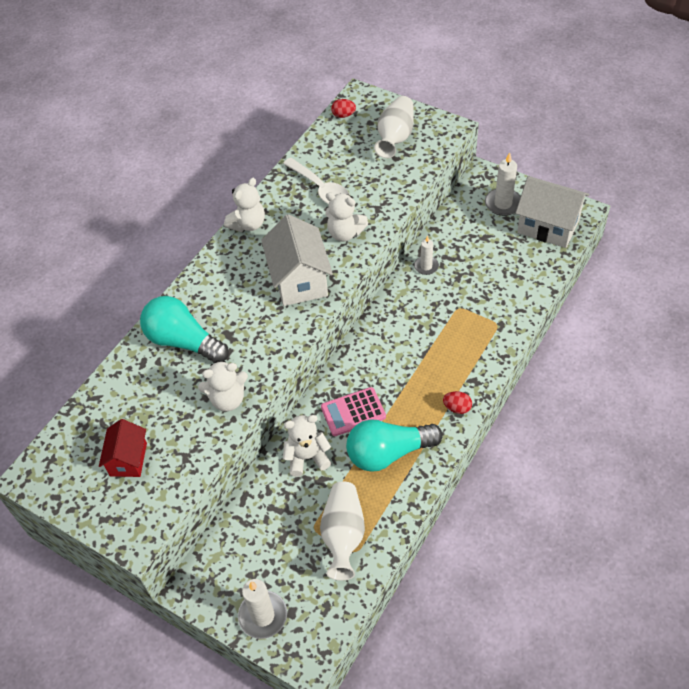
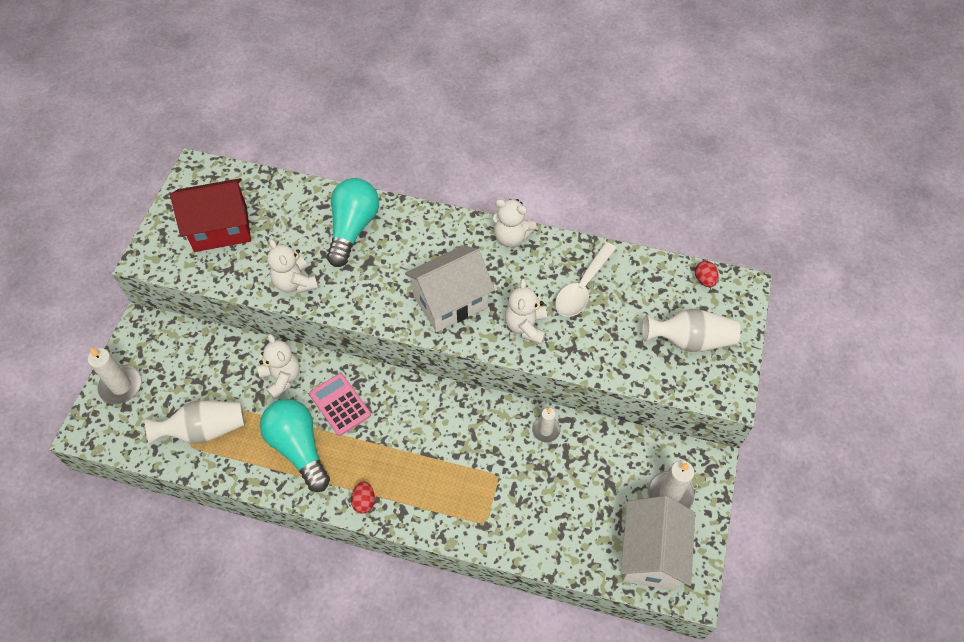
camera: 70 degrees right, 5 degrees up
(128, 459) = (221, 229): red house -> red house, size x1.65

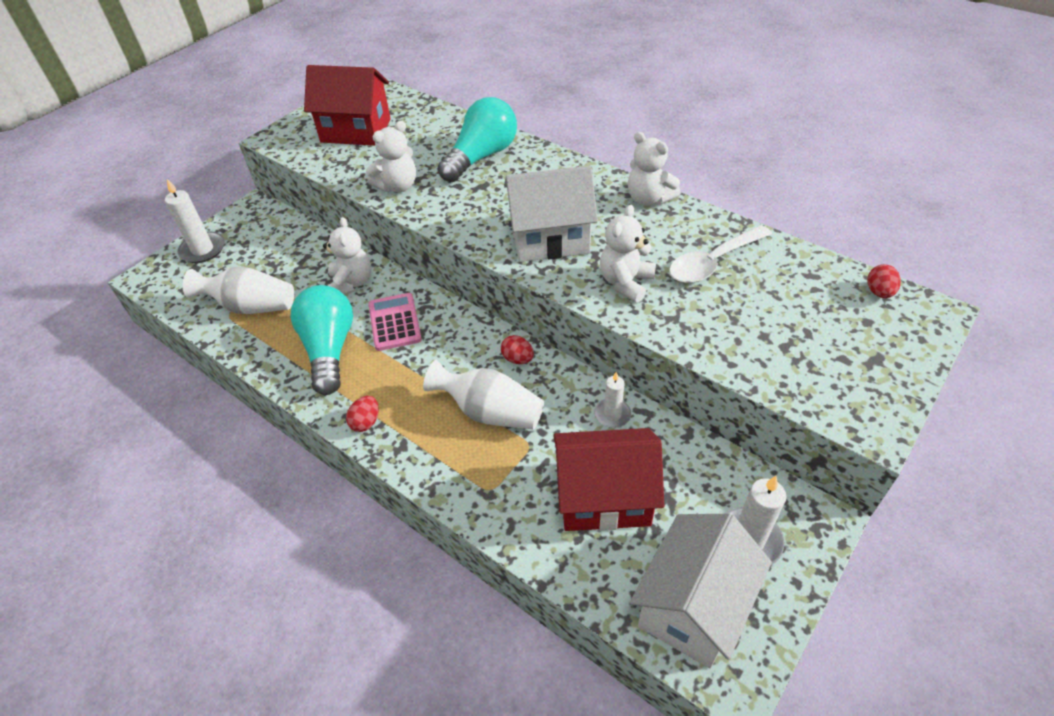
camera: 25 degrees right, 10 degrees down
(295, 283) = (397, 186): white teddy bear -> white teddy bear turned 120 degrees counterclockwise
(456, 406) = (518, 359): none -> red egg
(566, 498) = (604, 497): none -> red house
(690, 340) = (835, 350): white vase -> white vase (490, 412)

